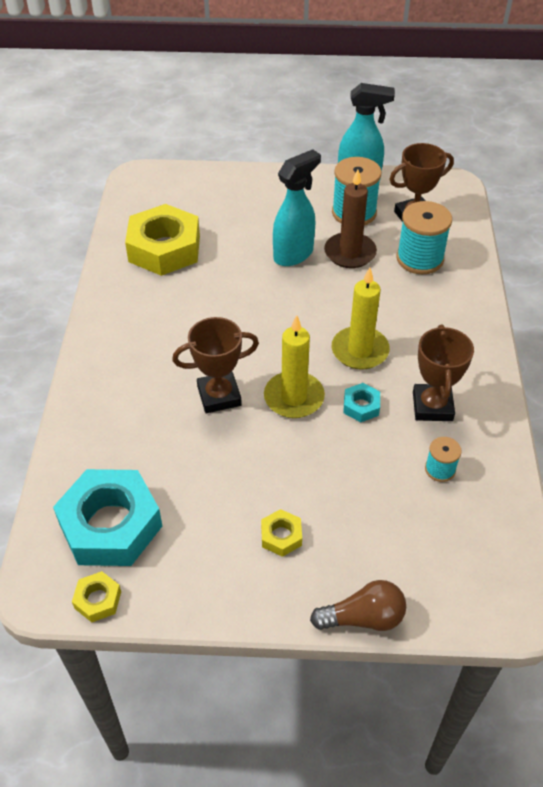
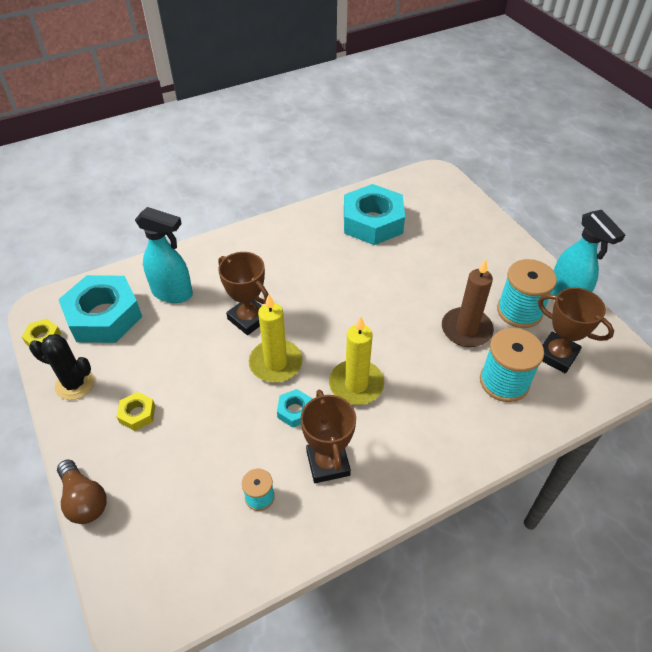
camera: 60 degrees right, 0 degrees up
(164, 248) = (372, 222): yellow nut -> turquoise nut
(197, 584) = (75, 384): none -> black cactus
(294, 254) = (432, 295): turquoise spray bottle -> turquoise spray bottle (173, 293)
(432, 406) = (328, 463): brown trophy -> brown trophy turned 75 degrees counterclockwise

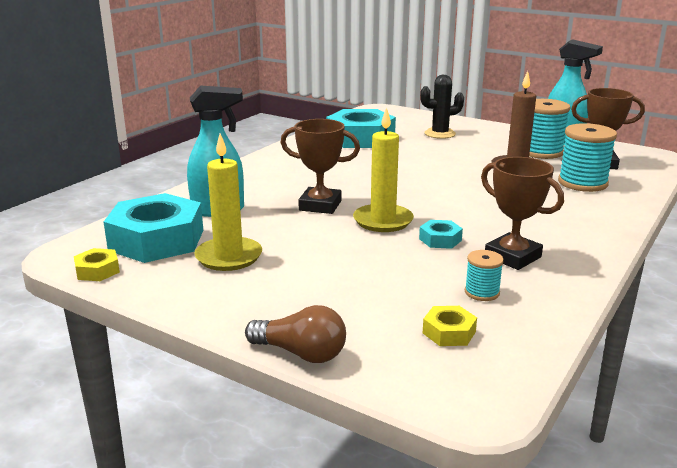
camera: 30 degrees left, 25 degrees down
(75, 384) = (181, 287): black cactus -> black cactus (440, 134)
(137, 414) = (283, 284): yellow nut -> yellow nut (449, 332)
(356, 384) = (472, 213): yellow candle -> yellow candle (229, 257)

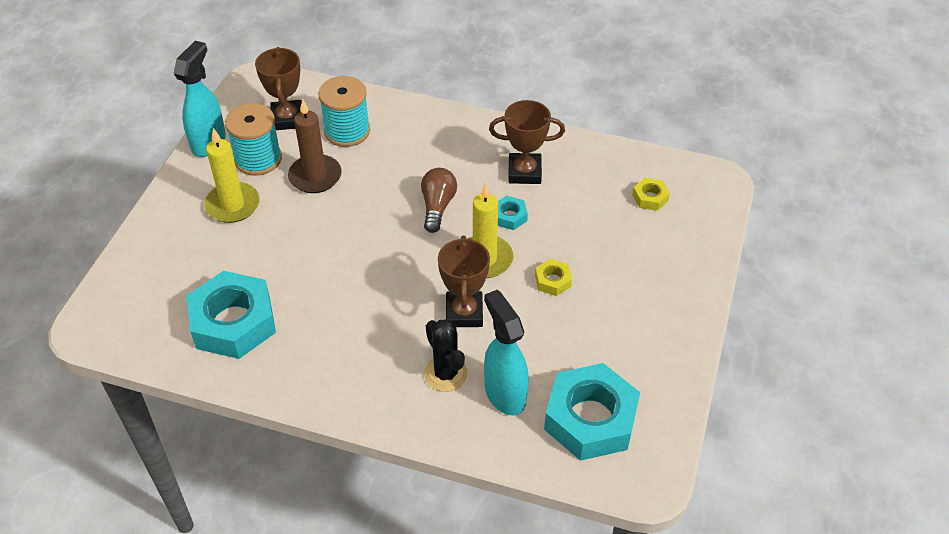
camera: 105 degrees left, 25 degrees up
(97, 270) = (665, 438): yellow nut -> yellow nut (553, 281)
(229, 257) = (600, 350): yellow candle -> yellow candle (233, 205)
(301, 353) = (711, 266): brown light bulb -> brown light bulb (437, 206)
(440, 134) = (203, 248): black cactus -> black cactus (446, 374)
(482, 292) = (589, 186): turquoise spool -> none
(512, 257) = (524, 172): brown trophy -> brown trophy turned 60 degrees clockwise

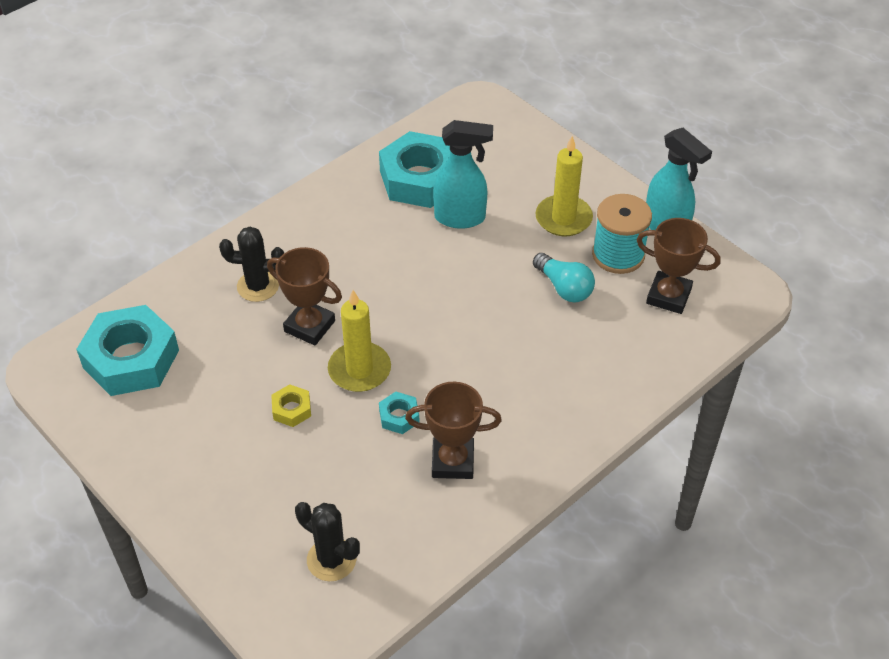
camera: 120 degrees right, 0 degrees up
(315, 176) = (564, 288): brown candle -> turquoise light bulb
(347, 131) = (618, 336): turquoise spool -> none
(437, 206) = (455, 364): brown light bulb -> none
(504, 394) = (205, 315): turquoise spray bottle -> turquoise spray bottle (460, 218)
(524, 172) = (453, 461): brown trophy -> brown trophy turned 60 degrees clockwise
(650, 198) = (331, 560): yellow nut -> black cactus

